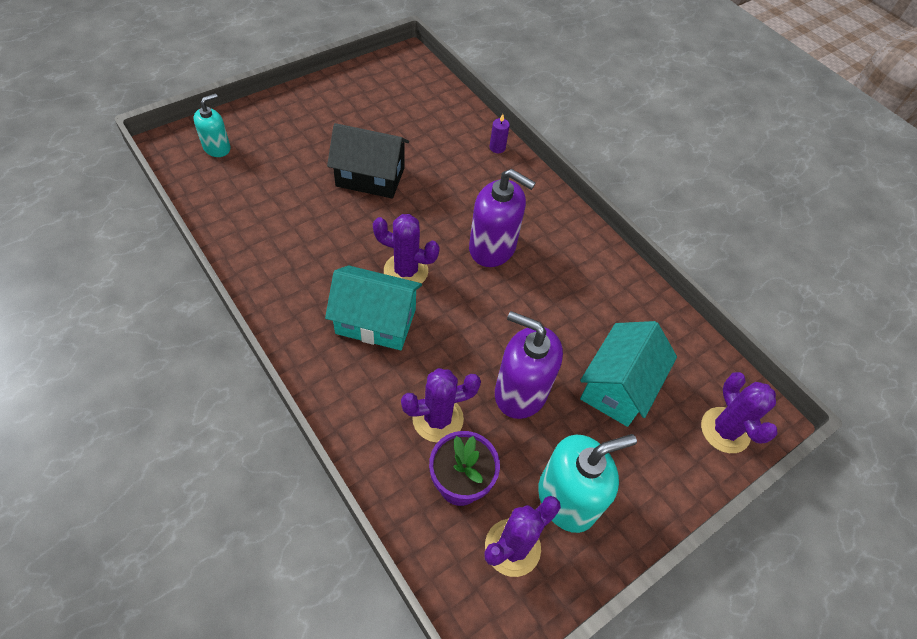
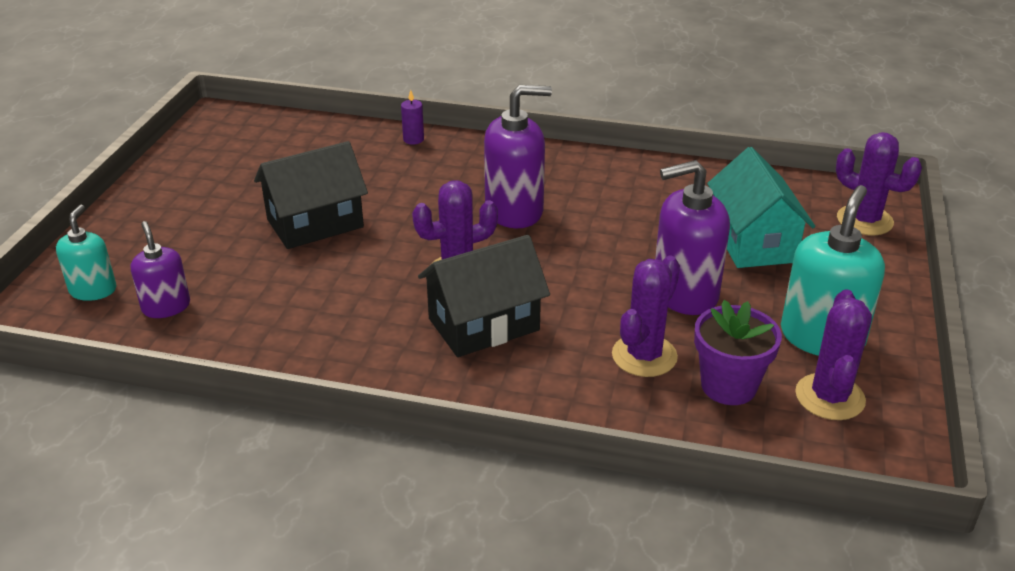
camera: 35 degrees left, 20 degrees down
(236, 184) = (166, 307): none -> purple soap dispenser
(376, 321) = (484, 324): turquoise house -> black house

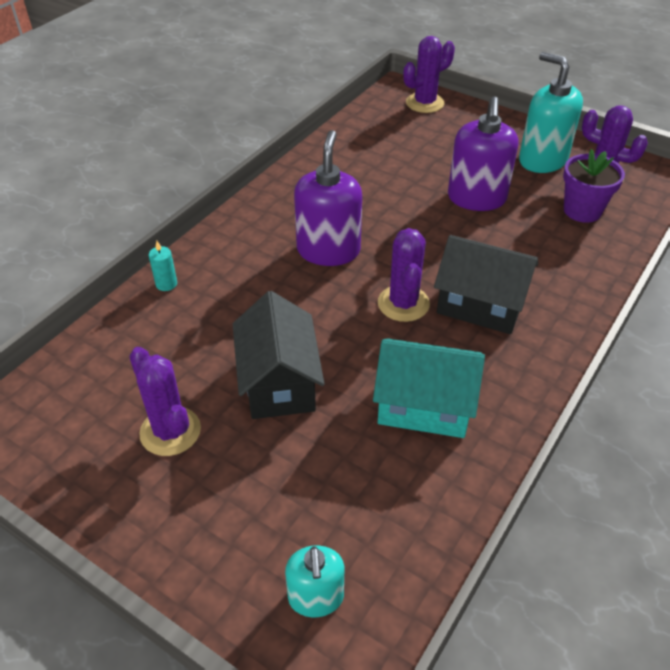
camera: 70 degrees left, 10 degrees up
(93, 290) = (316, 597): turquoise soap dispenser -> turquoise soap dispenser turned 120 degrees counterclockwise
(166, 307) = (375, 526): purple soap dispenser -> none
(413, 139) = (166, 284): purple candle -> turquoise candle
(484, 324) = (480, 305): black house -> black house turned 60 degrees counterclockwise
(644, 356) = (542, 236): purple cactus -> purple cactus (170, 431)
(753, 242) = (428, 152): turquoise house -> turquoise house (424, 406)

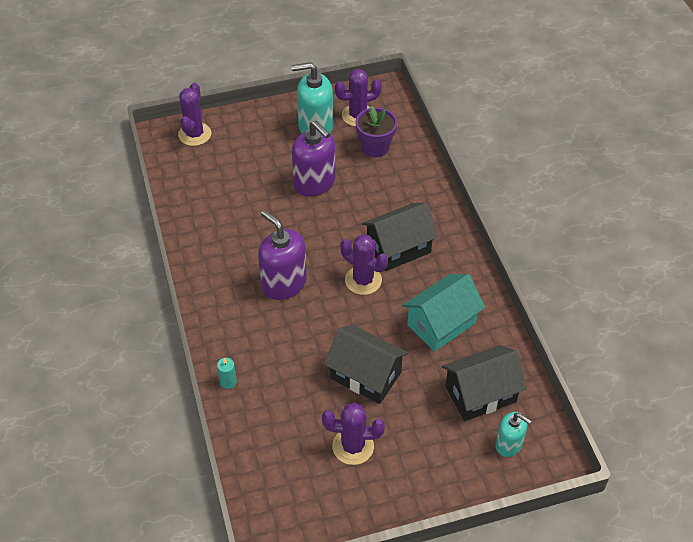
camera: 50 degrees left, 5 degrees up
(364, 512) = (480, 394): none -> black house

